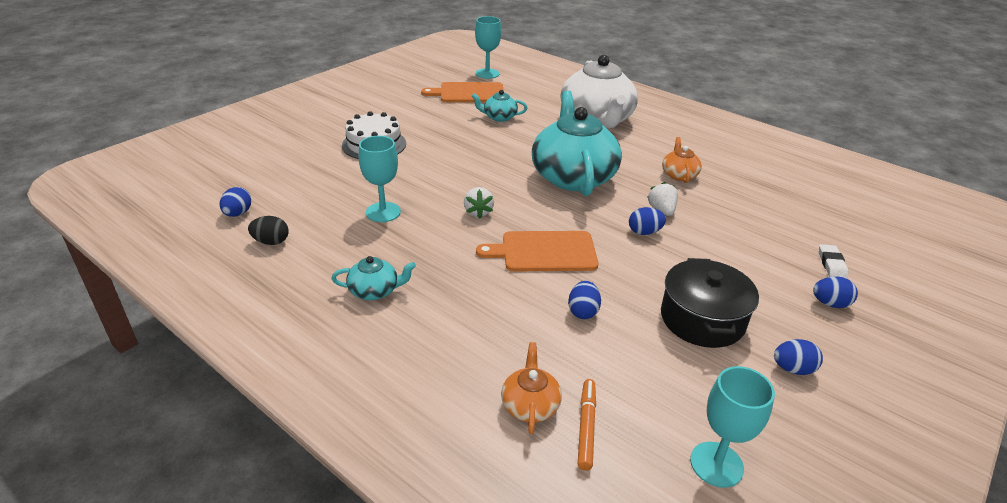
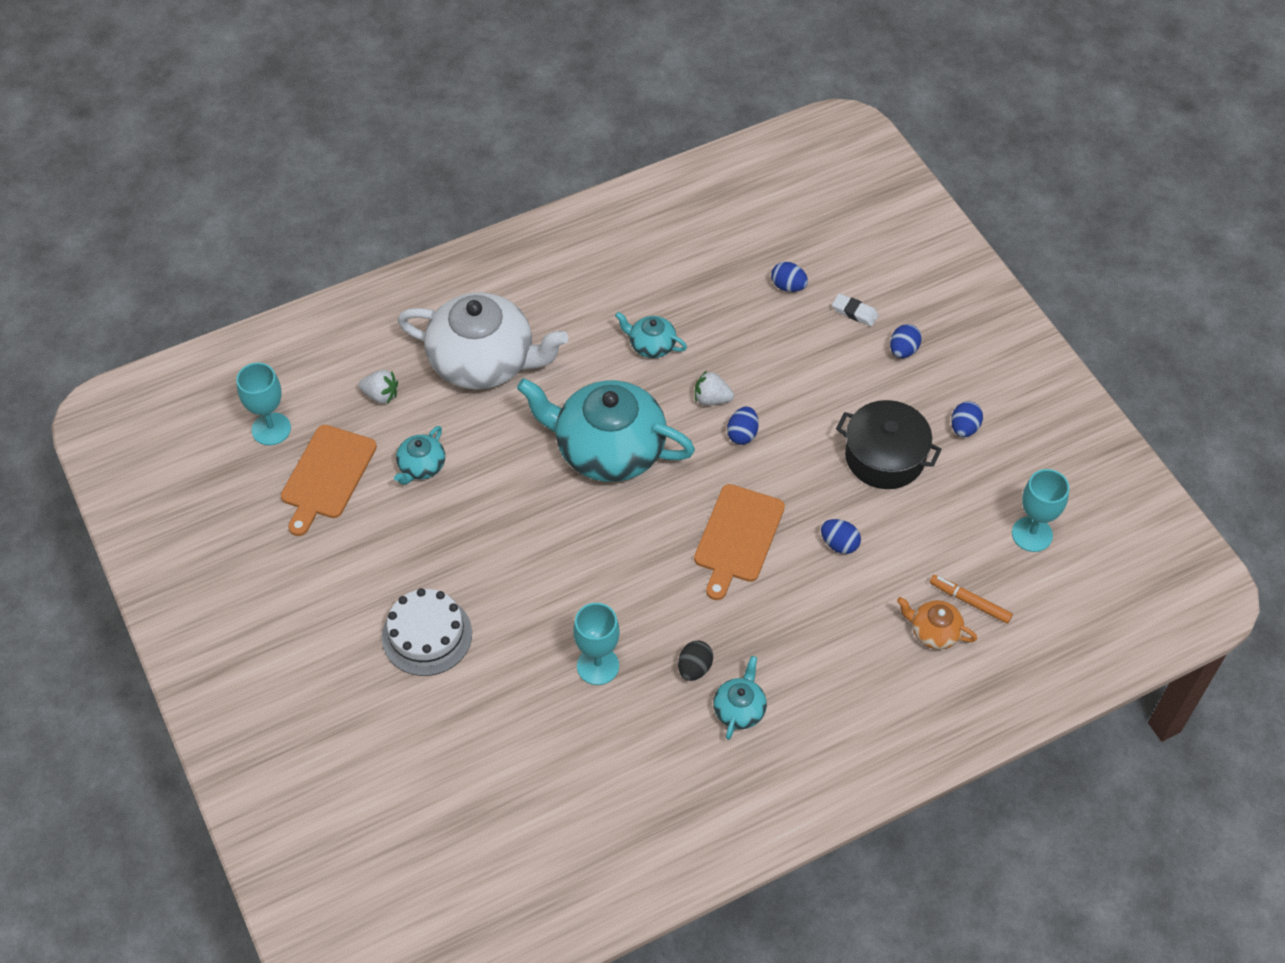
camera: 65 degrees left, 20 degrees up
(238, 214) = (533, 820): blue egg -> blue egg (788, 286)
(271, 242) = (610, 792): black egg -> black egg (694, 668)
(478, 212) = (639, 571): white strawberry -> white strawberry (381, 395)
(679, 175) = (651, 345): orange teapot -> turquoise teapot

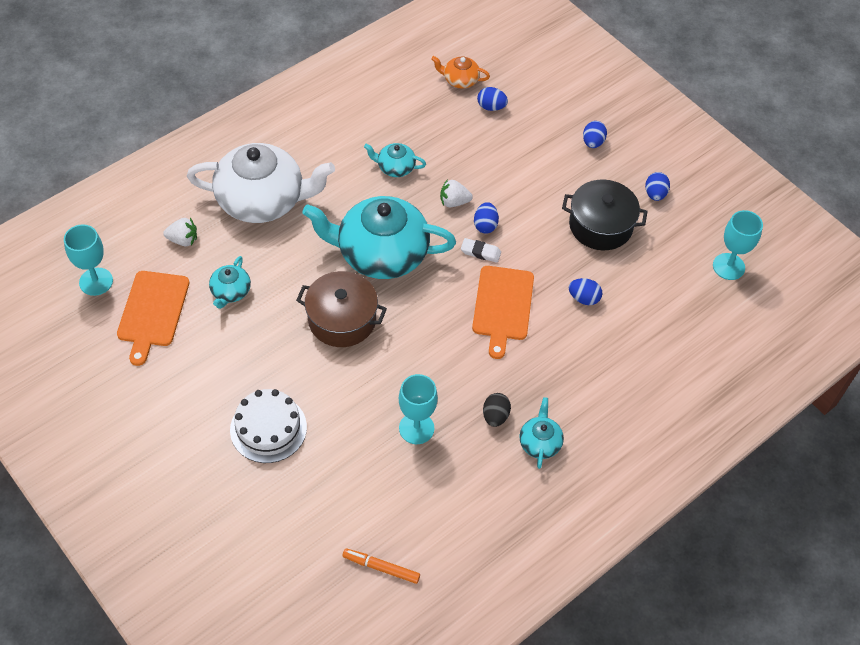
camera: 15 degrees left, 0 degrees up
(542, 521) = (342, 319): none -> brown pot
(854, 312) = (547, 119): white eraser -> white eraser (480, 252)
(934, 631) = (675, 354): orange teapot -> orange teapot (460, 80)
(969, 602) = (696, 326): orange marker -> orange marker (381, 568)

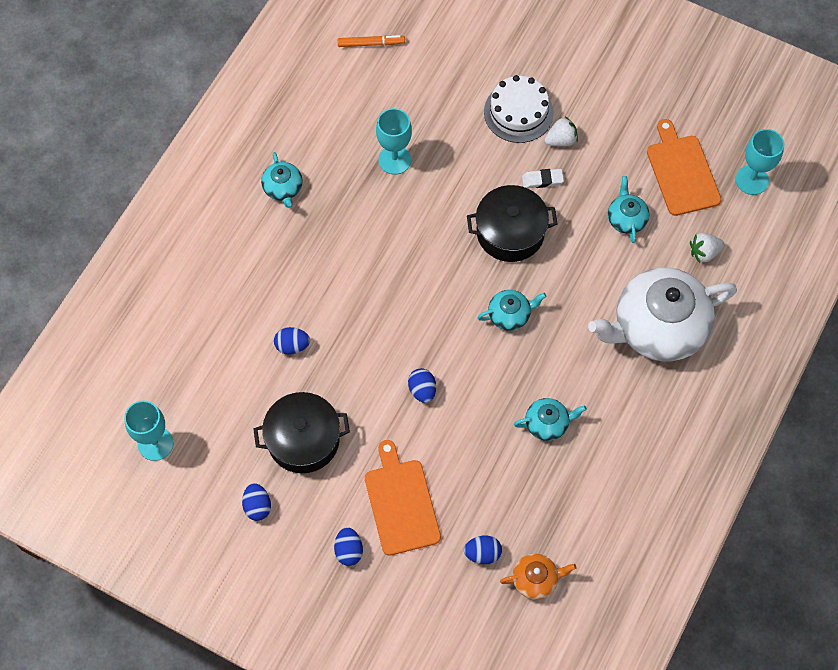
camera: 160 degrees right, 10 degrees up
(342, 319) = (510, 232): brown pot -> black pot
(381, 253) = (510, 315): turquoise teapot -> turquoise teapot, size x0.44
(454, 202) = (466, 405): white strawberry -> white strawberry (560, 140)
(480, 252) = (413, 356): white eraser -> white eraser (542, 180)
(495, 416) = (331, 196): black egg -> none
(502, 306) = (367, 305): orange cutting board -> orange cutting board (401, 503)

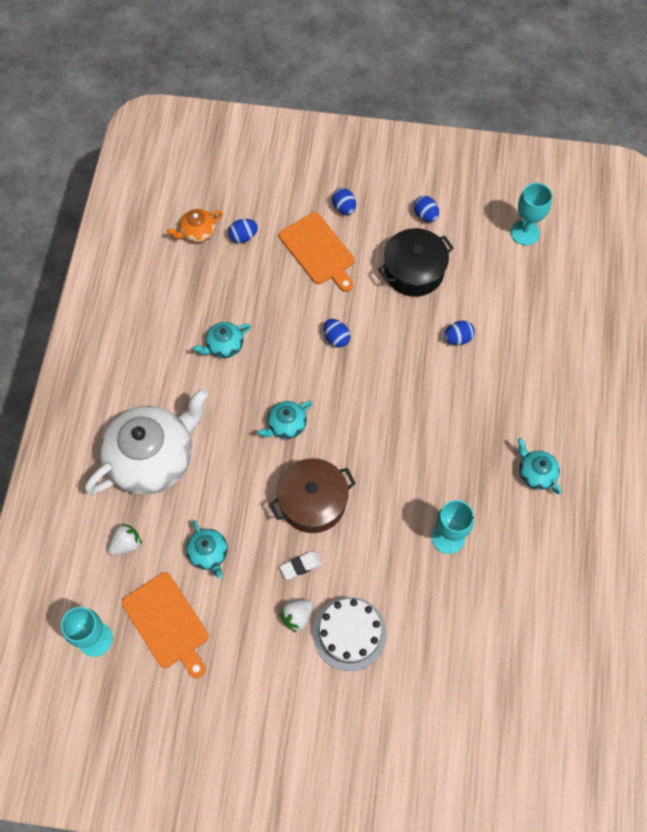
camera: 160 degrees right, 0 degrees up
(371, 43) = (529, 661): orange marker -> none
(510, 232) = (312, 502): black pot -> brown pot

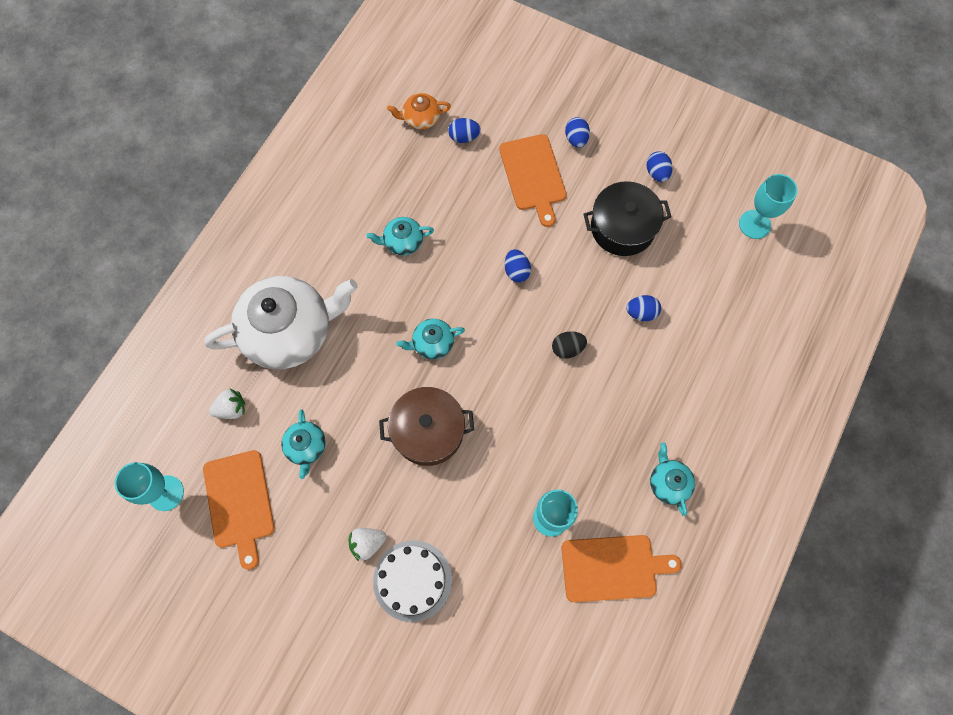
camera: 20 degrees right, 5 degrees up
(301, 566) = (391, 493): white eraser -> none
(406, 390) = (567, 348): none -> black egg
(516, 560) = (613, 568): none -> orange cutting board

